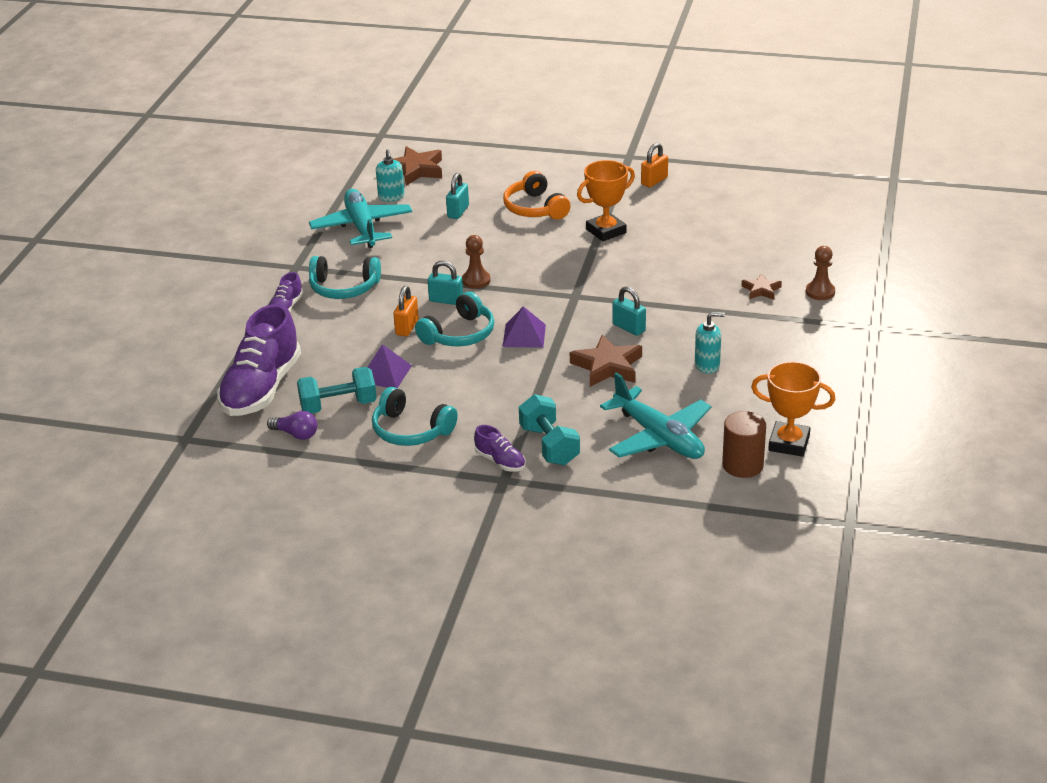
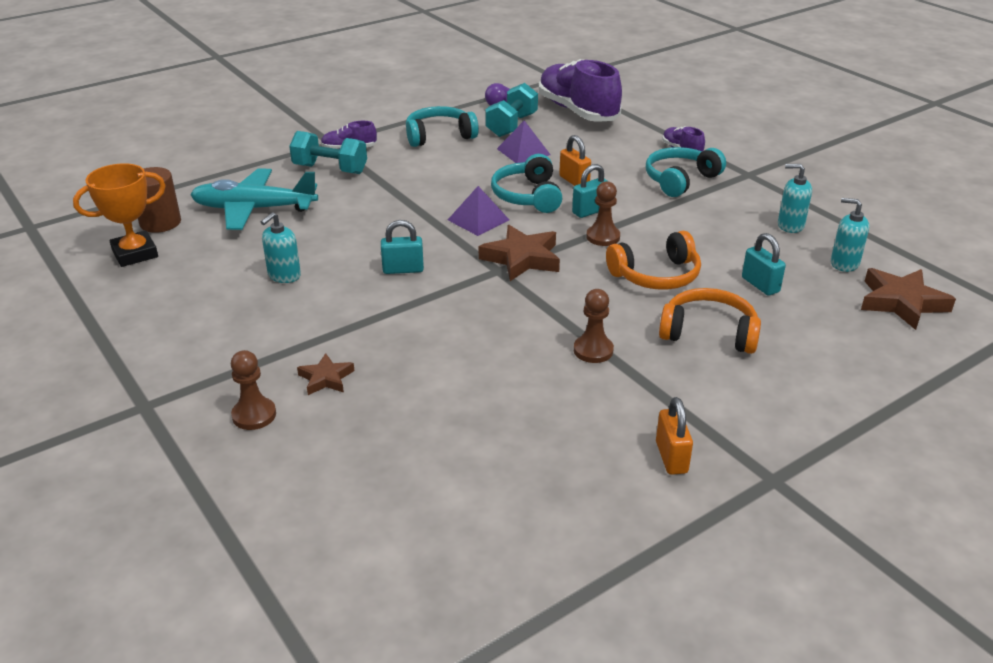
camera: 130 degrees right, 0 degrees up
(362, 227) = (790, 225): turquoise plane -> turquoise soap dispenser
(497, 245) = (656, 275): none -> orange headphones
(606, 231) = (593, 350): orange trophy -> brown pawn
(607, 366) = (370, 233): brown star -> brown star (522, 258)

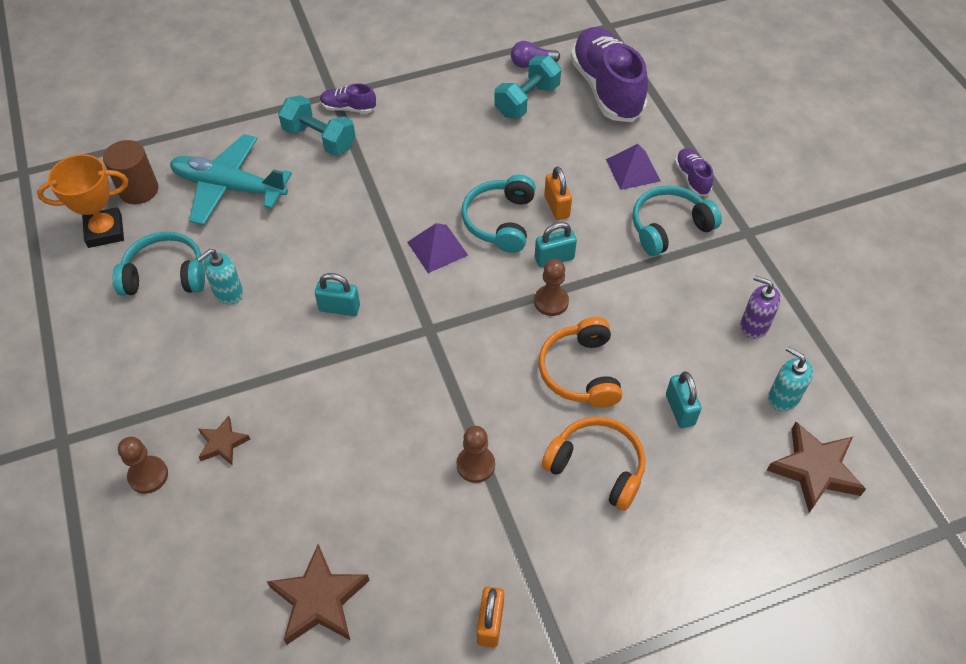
camera: 15 degrees right, 20 degrees up
(439, 136) = (445, 104): turquoise headphones -> turquoise headphones (165, 275)
(522, 258) = (458, 316): brown star -> brown star (319, 599)
(523, 151) = (522, 147): purple pyramid -> purple pyramid (633, 170)
(656, 275) = (580, 371): orange headphones -> orange headphones turned 90 degrees clockwise
(790, 225) = (754, 325): turquoise soap dispenser -> purple soap dispenser

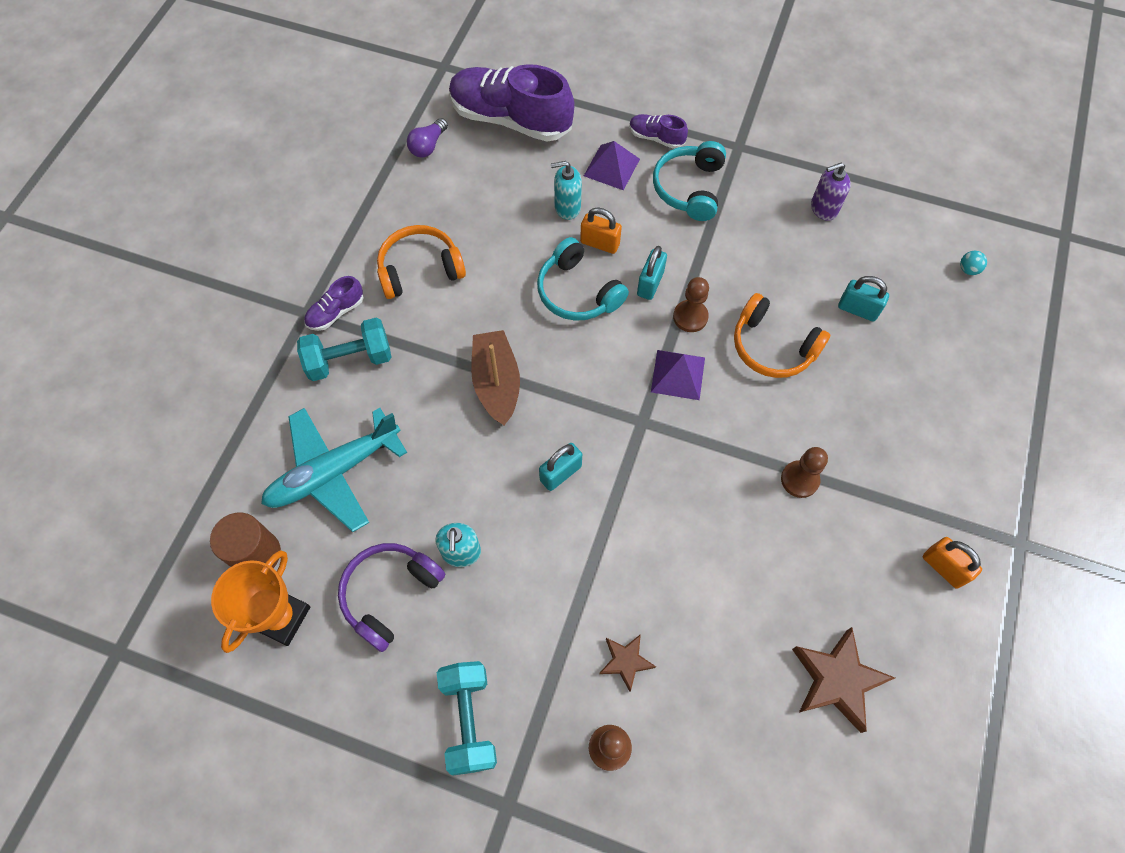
camera: 50 degrees left, 10 degrees up
(165, 275) = (390, 594): turquoise headphones -> purple headphones
(377, 225) = (496, 383): none -> brown boat
(437, 248) = (564, 356): purple pyramid -> purple pyramid (678, 374)
(527, 100) = (467, 179): turquoise dumbbell -> turquoise dumbbell (469, 720)
(597, 467) = (864, 399): orange headphones -> orange headphones (420, 269)
(783, 397) = (897, 240): turquoise soap dispenser -> turquoise soap dispenser (567, 207)
(815, 470) = (968, 269): brown star -> turquoise ball

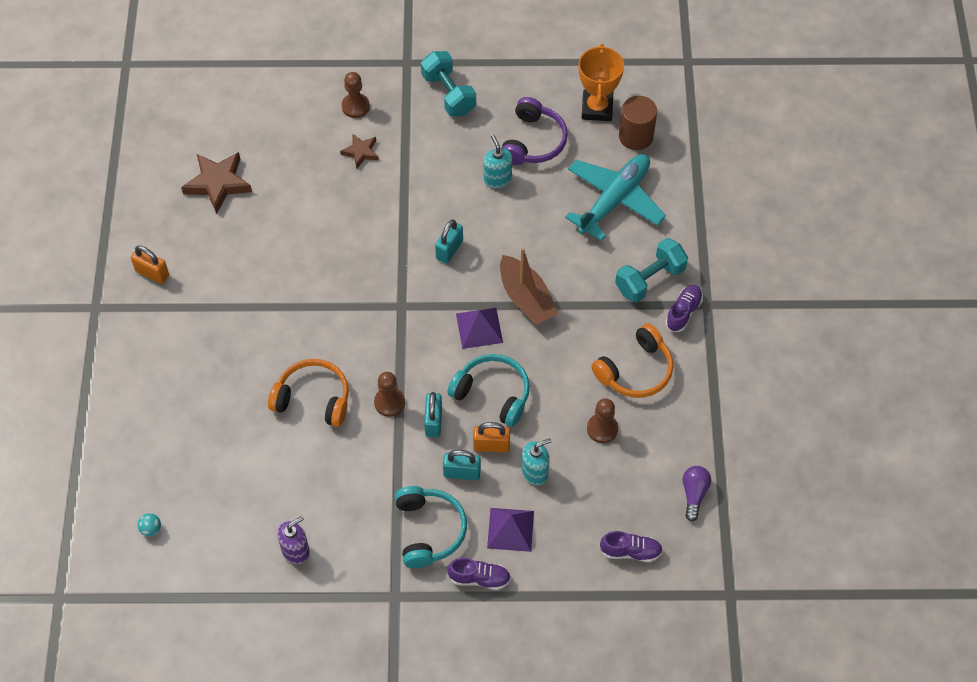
camera: 160 degrees right, 5 degrees down
(510, 119) = (630, 551): purple shoe -> purple shoe, size x0.45
(678, 374) = (385, 350): purple pyramid -> purple pyramid (479, 328)
(799, 480) = (268, 300): brown pawn -> brown pawn (602, 429)
(857, 309) = (246, 456): turquoise padlock -> turquoise padlock (462, 473)

